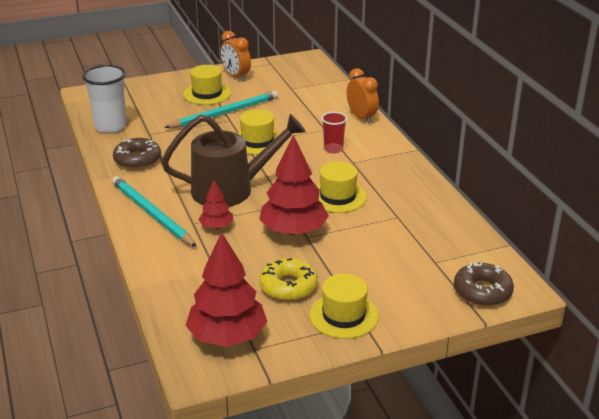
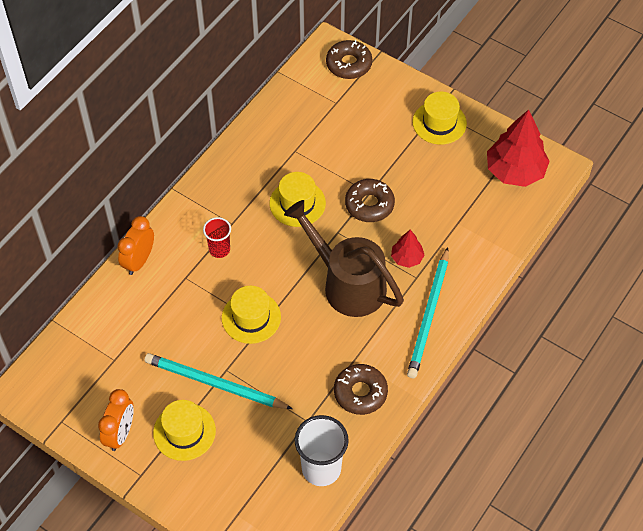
camera: 125 degrees left, 25 degrees up
(288, 286) = (437, 169): yellow donut -> none
(293, 231) = (369, 205): red tree -> brown donut

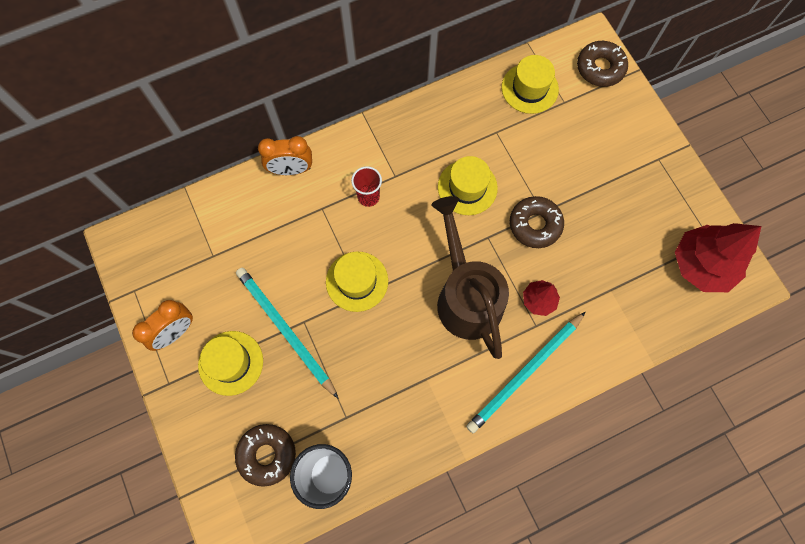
camera: 30 degrees right, 15 degrees up
(139, 261) = (291, 170): orange clock -> orange clock turned 150 degrees counterclockwise
(360, 392) = (412, 417): brown donut -> brown donut (267, 455)
(439, 123) = (654, 173): yellow hat -> yellow hat (529, 88)

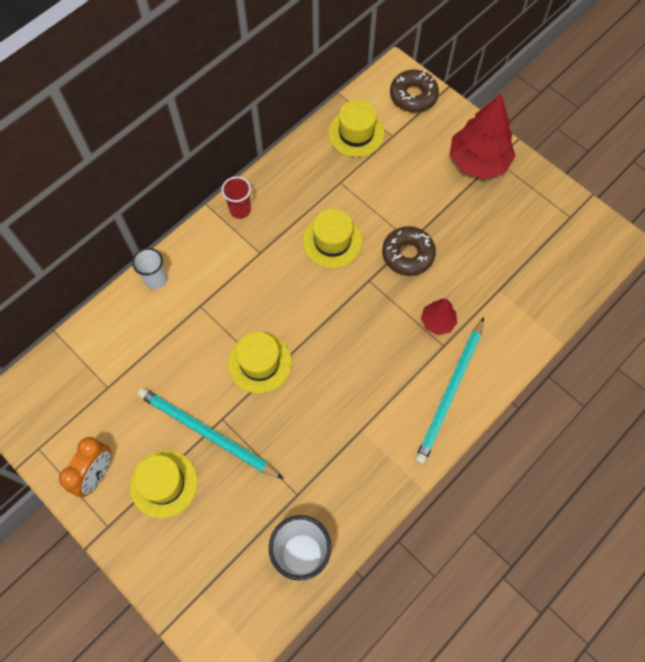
camera: 20 degrees left, 5 degrees down
(267, 455) = (233, 559): brown donut -> none
(291, 170) = (156, 279): orange clock -> white cup
(368, 197) = (241, 280): red cup -> red cup (240, 210)
(465, 295) = (368, 340): brown watering can -> none
(702, 264) = (570, 240): red tree -> red tree (478, 161)

